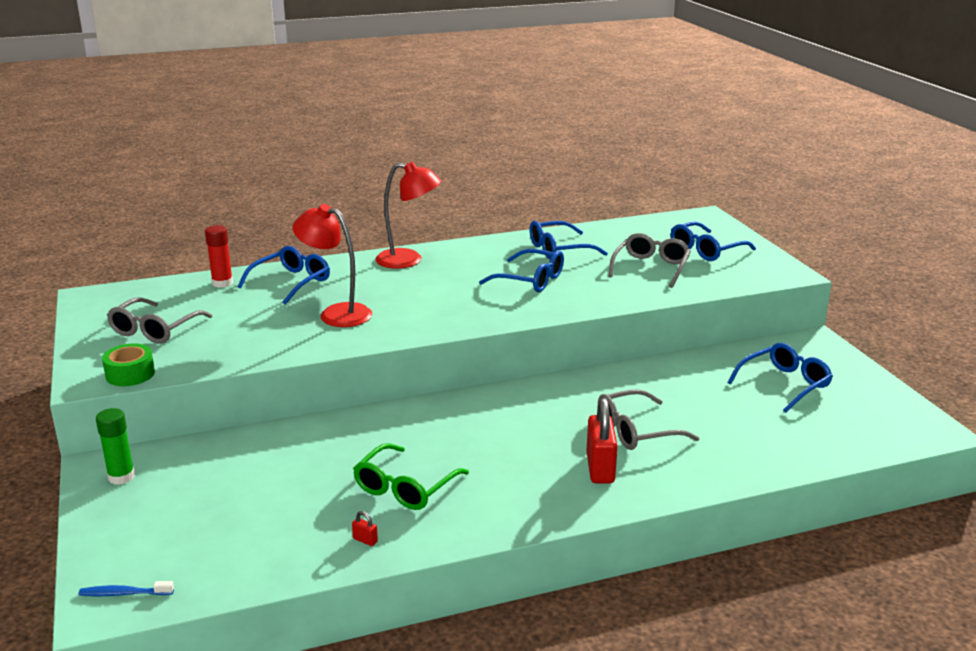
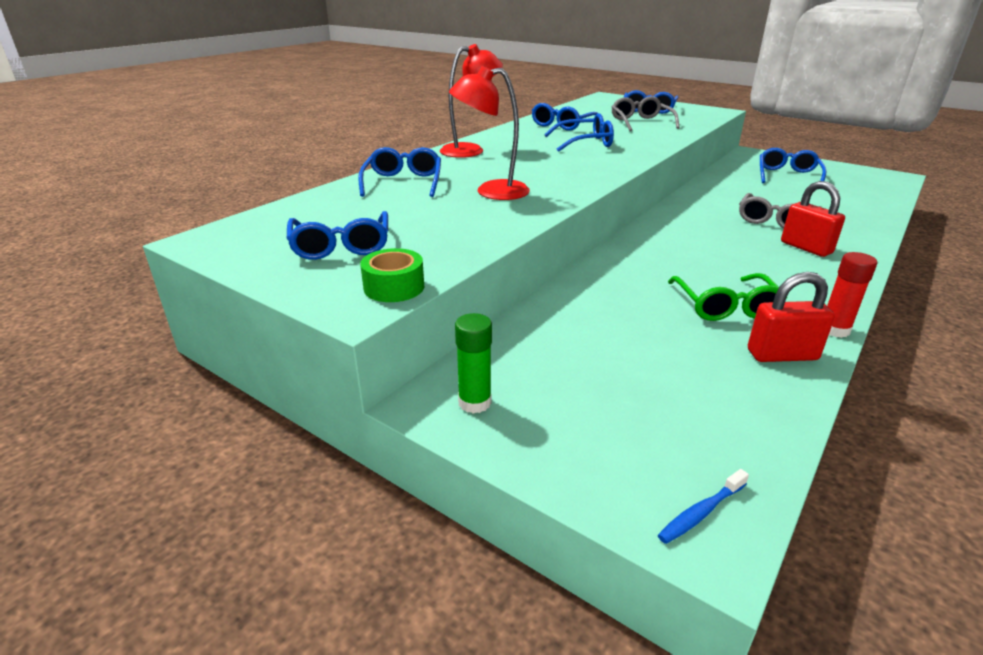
camera: 35 degrees left, 5 degrees up
(155, 330) = (341, 246): grey glasses -> blue glasses
(222, 283) = (336, 197): red glue stick -> red glue stick (834, 330)
(365, 540) = (782, 355): red padlock -> red padlock, size x2.47

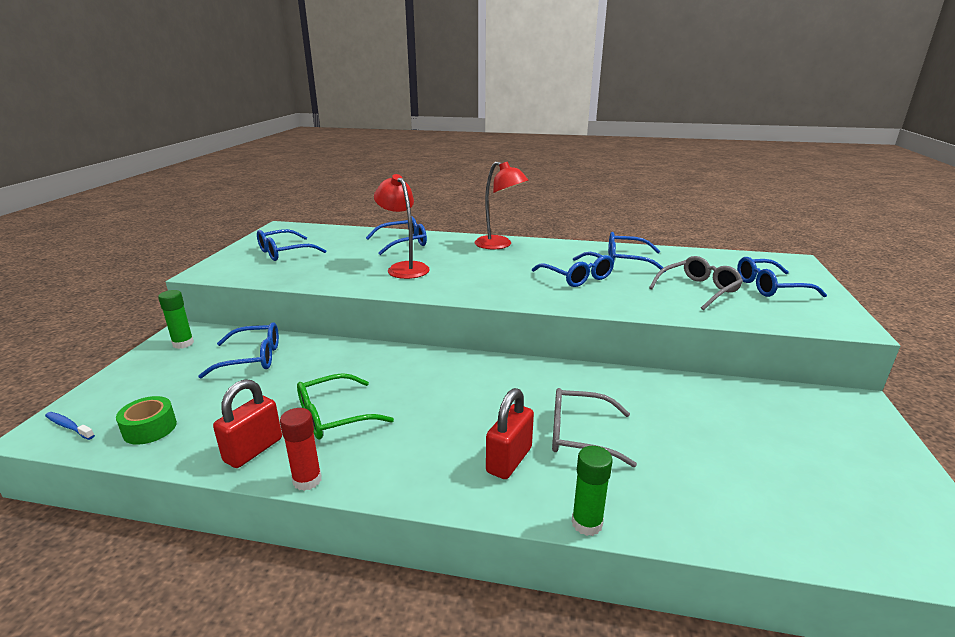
camera: 65 degrees right, 5 degrees down
(394, 287) = (231, 274): green tape -> green tape (150, 428)
(782, 355) = (253, 450): red padlock -> red padlock turned 60 degrees clockwise
(787, 176) = (785, 439): blue glasses -> blue glasses (252, 358)
(877, 240) = (587, 523): none -> green glue stick

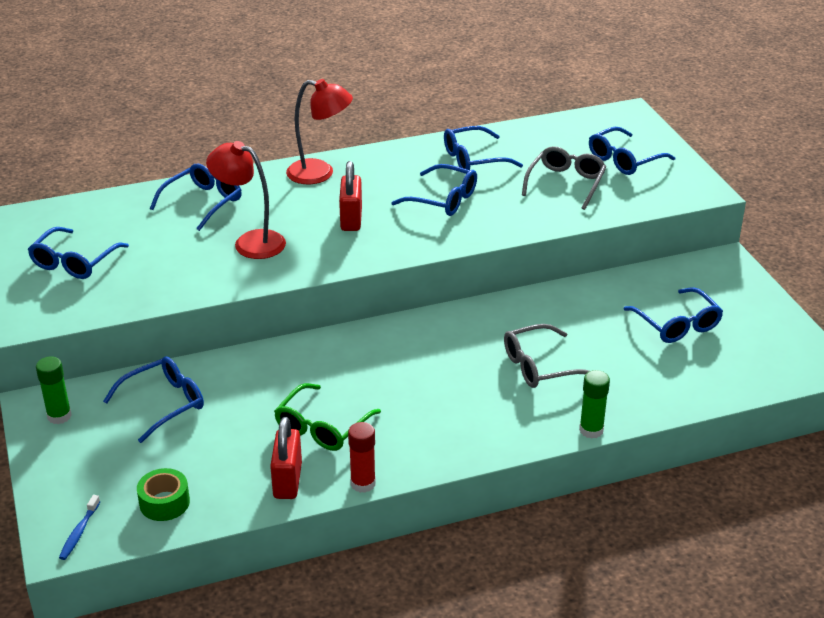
camera: 30 degrees left, 10 degrees up
(68, 426) = (79, 532): blue toothbrush -> blue toothbrush turned 75 degrees counterclockwise
(509, 460) = (503, 407): red padlock -> red padlock (351, 219)
(766, 446) = (677, 324): none -> blue glasses

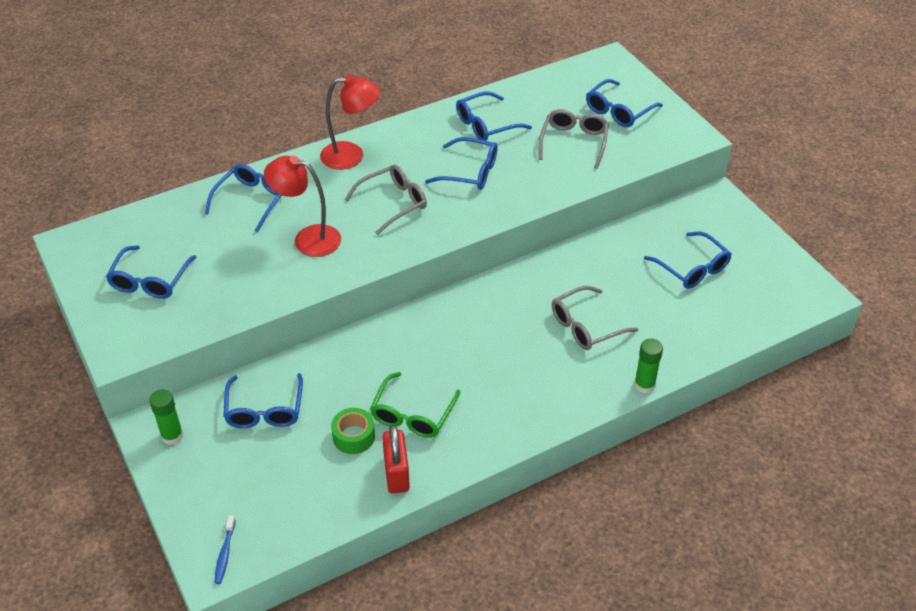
camera: 10 degrees left, 10 degrees up
(164, 404) = (264, 410): blue glasses -> blue glasses turned 135 degrees clockwise
(164, 502) = (293, 512): green tape -> green tape (353, 436)
(351, 219) = (393, 203): red padlock -> grey glasses
(363, 483) = (463, 467): red glue stick -> none

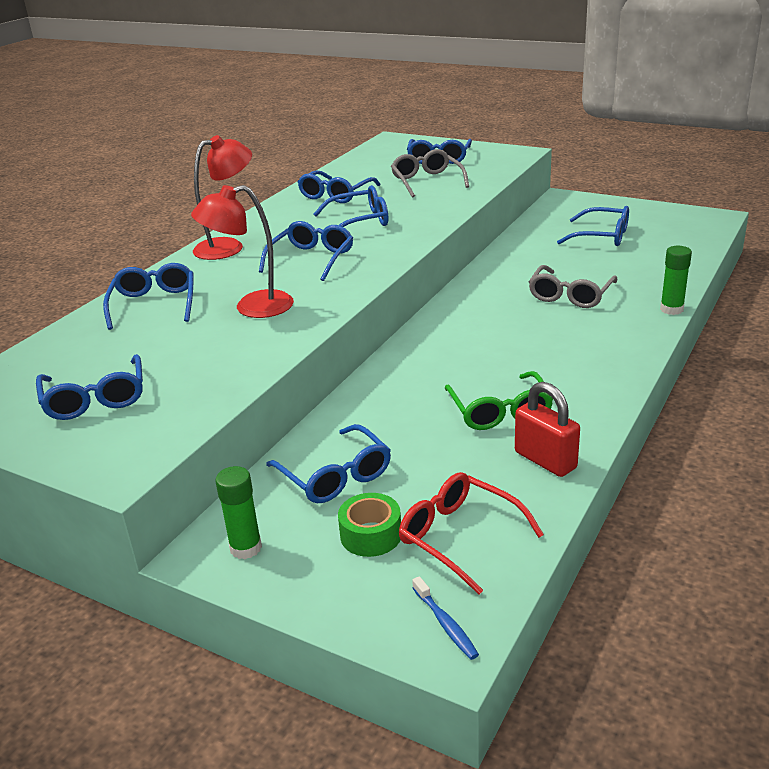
camera: 30 degrees left, 15 degrees down
(288, 500) = (459, 537): none -> red glasses
(353, 436) = (462, 453): green tape -> green tape (371, 535)
(393, 203) = (311, 259): grey glasses -> blue glasses

